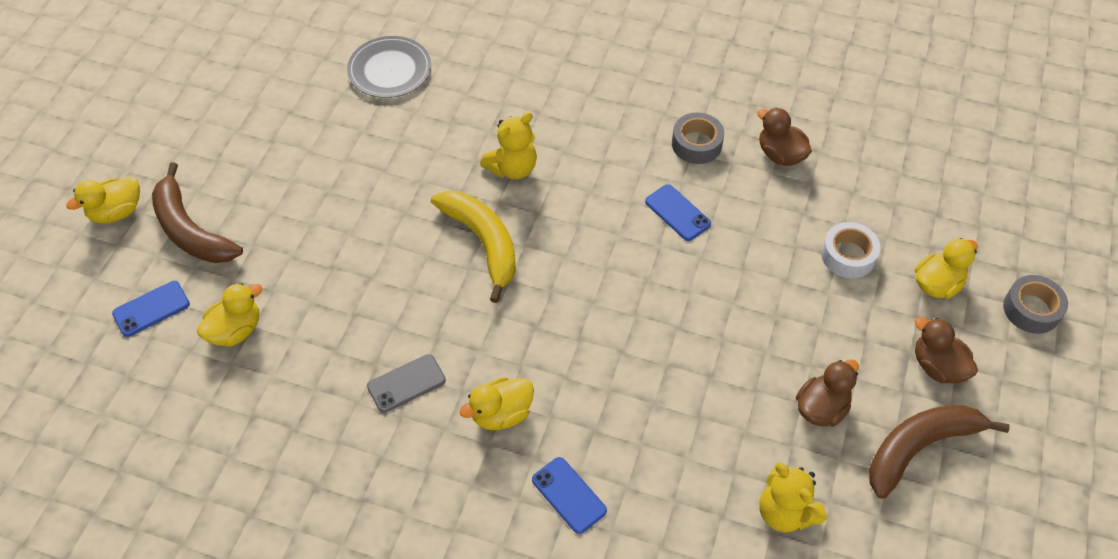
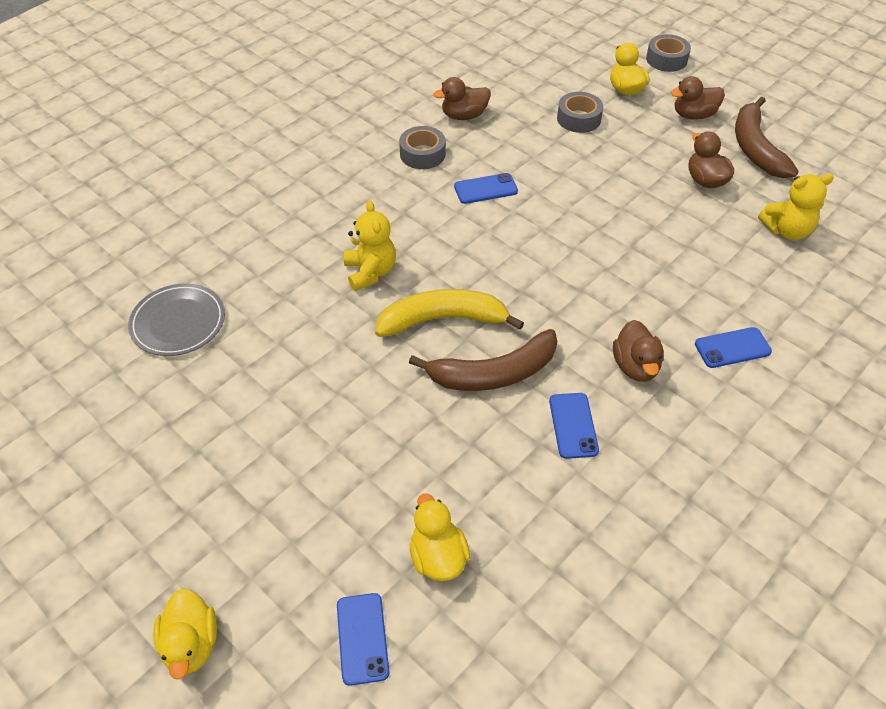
camera: 65 degrees left, 5 degrees down
(190, 230) = (272, 567): brown banana -> brown banana (494, 373)
(406, 383) = (573, 425): grey phone -> blue phone
(501, 414) = (635, 366): yellow duck -> brown duck
(848, 255) = (578, 119): white tape -> grey tape

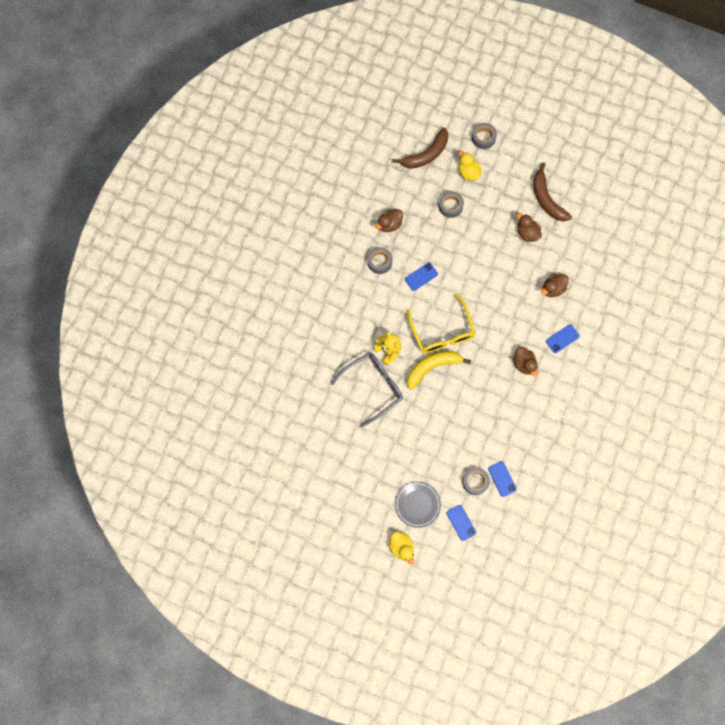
camera: 20 degrees left, 25 degrees up
(178, 322) = (315, 411): grey plate -> grey plate (417, 504)
(310, 317) = (373, 387): none -> grey glasses
(438, 557) = (475, 481): yellow duck -> grey tape
(487, 272) = (442, 332): none -> yellow glasses
(494, 373) = (465, 389): brown banana -> brown banana (426, 154)
(573, 425) = (507, 403): blue phone -> blue phone (502, 479)
(693, 115) = (509, 182): brown duck -> brown duck (552, 288)
(787, 230) = (572, 256): yellow teddy bear -> none

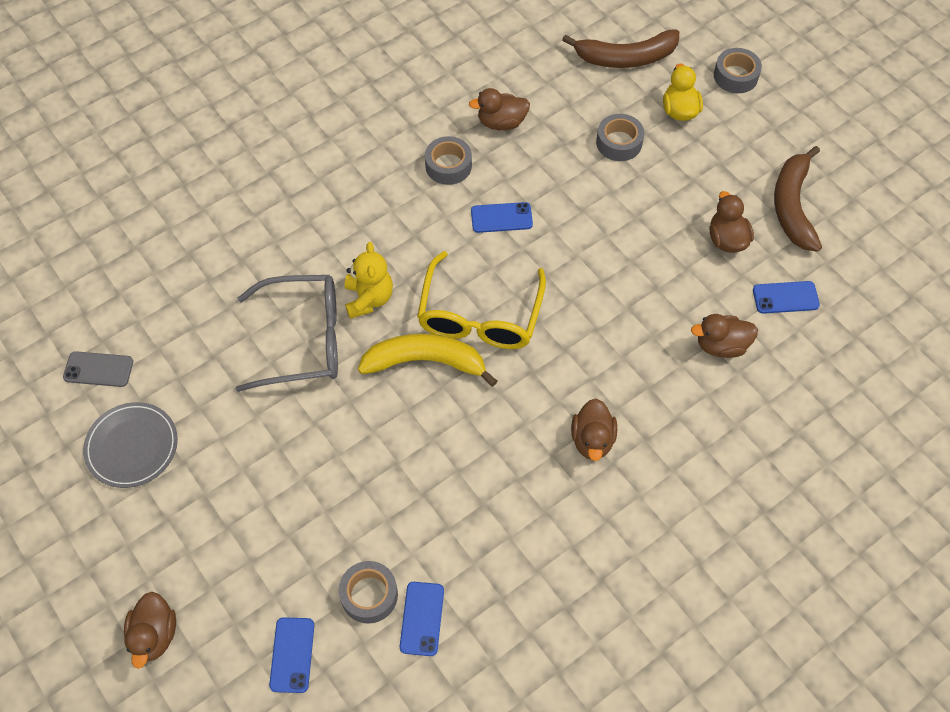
camera: 30 degrees right, 15 degrees down
(292, 452) = (98, 369): none -> grey phone
(401, 547) = (154, 635): yellow duck -> brown duck
(417, 504) = (237, 575): grey plate -> grey plate (132, 446)
(562, 338) = (690, 435): blue phone -> blue phone (785, 298)

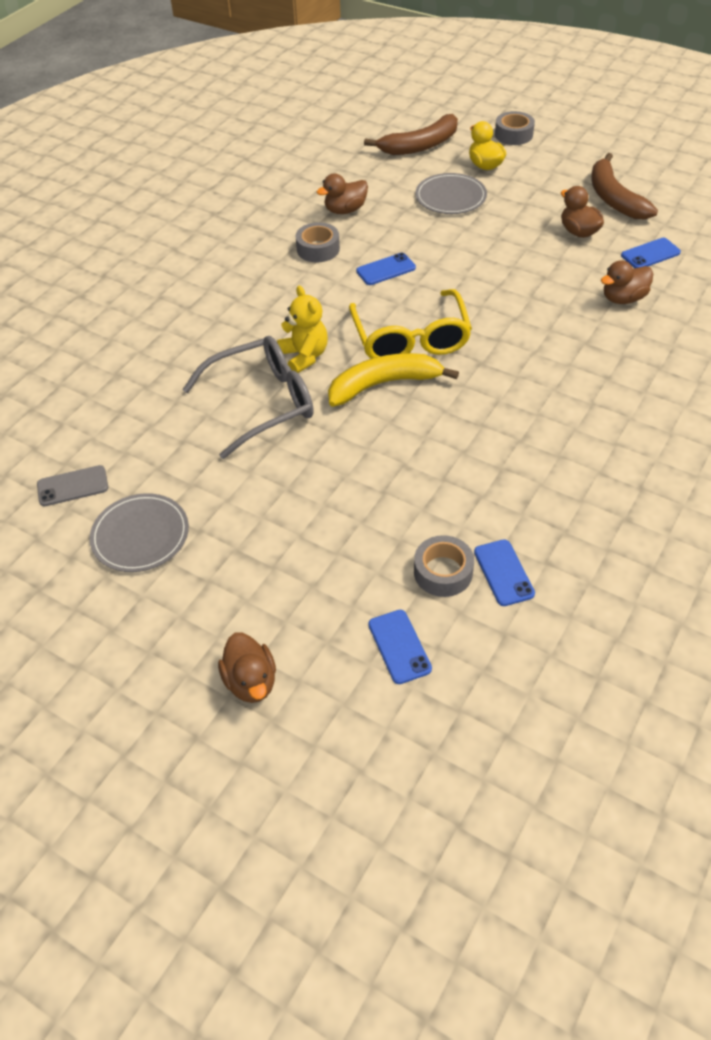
camera: 20 degrees left, 10 degrees down
(592, 440) = (564, 393): brown duck -> none
(619, 143) = (450, 197): grey tape -> grey plate

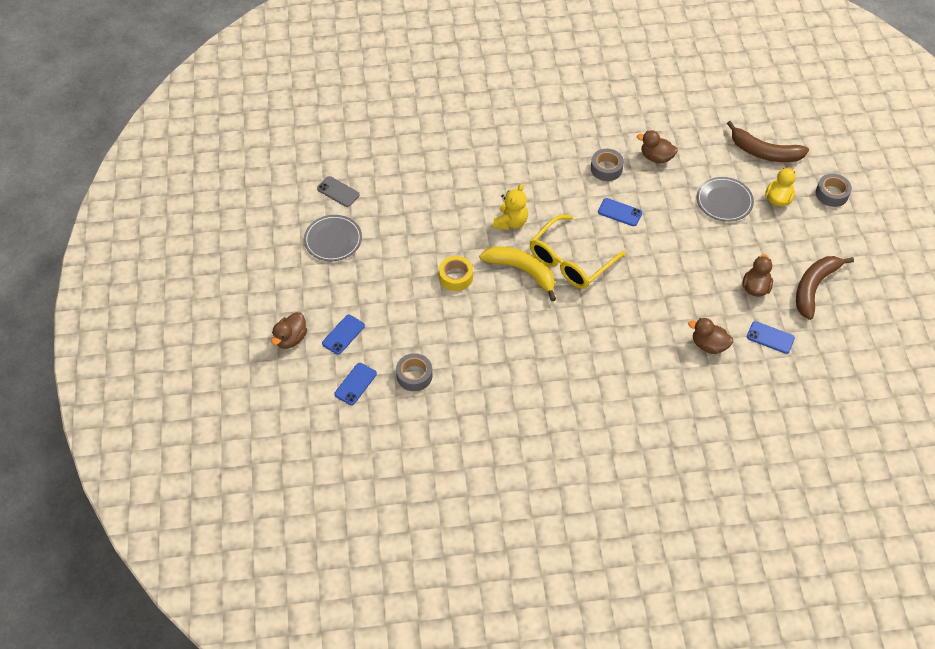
camera: 50 degrees right, 5 degrees up
(262, 403) = (459, 227): grey glasses -> none
(330, 446) = (456, 277): none -> yellow tape
(503, 572) = (435, 401): blue phone -> blue phone (343, 334)

